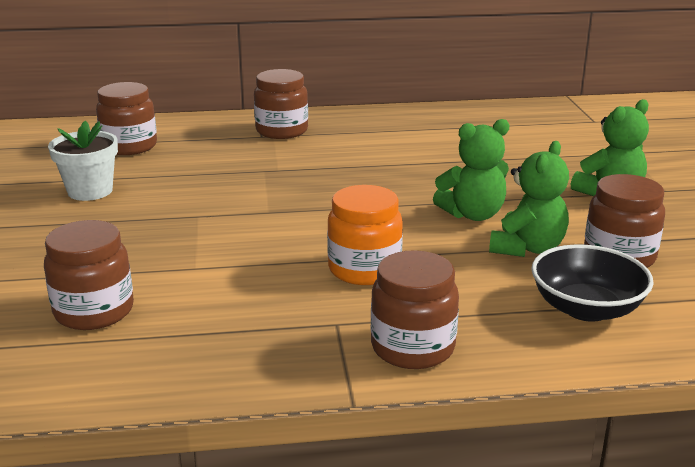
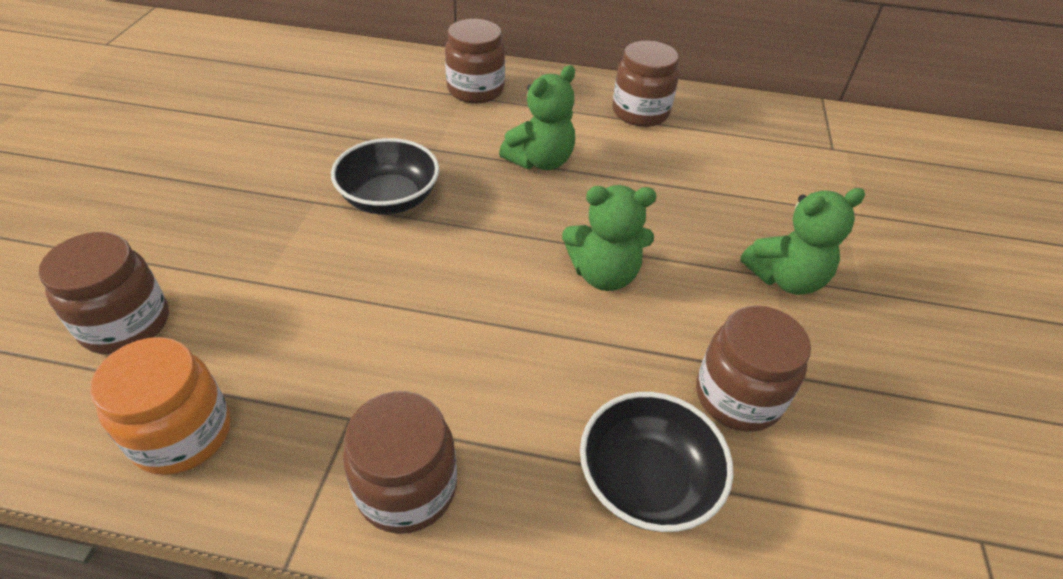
camera: 15 degrees right, 20 degrees up
(90, 191) = (236, 138): white flower pot -> none
(129, 146) = (313, 81): brown jar -> brown jar (640, 112)
(262, 203) = (389, 199): none -> black bowl
(364, 269) = (432, 335): orange jar -> orange jar (182, 434)
(527, 248) = (635, 350): green teddy bear -> green teddy bear (540, 161)

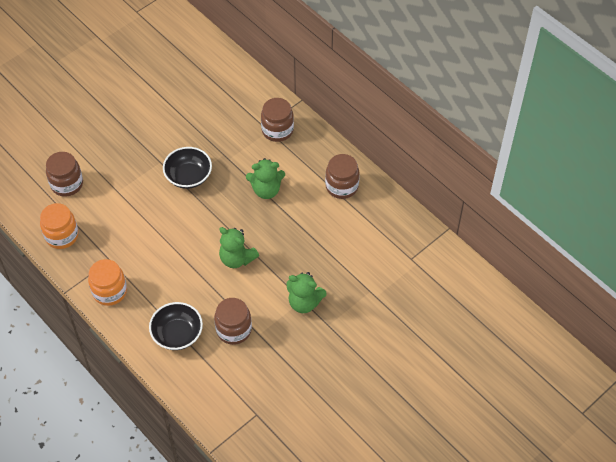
camera: 40 degrees right, 10 degrees up
(407, 488) = (109, 291): brown jar -> orange jar

